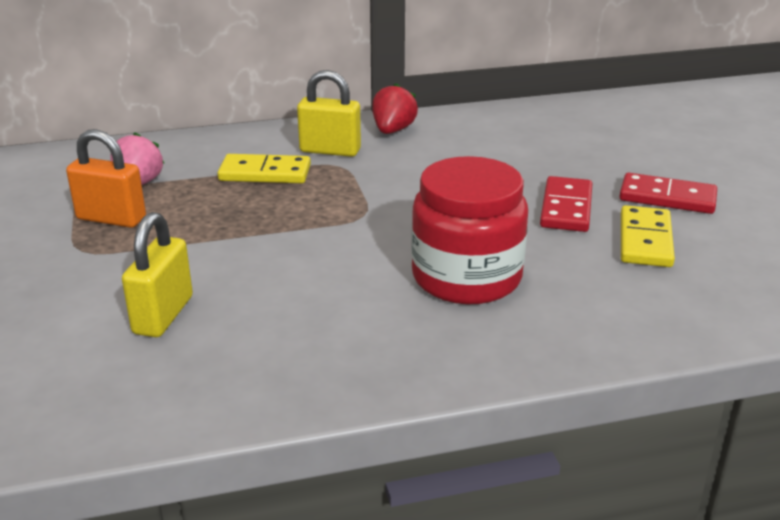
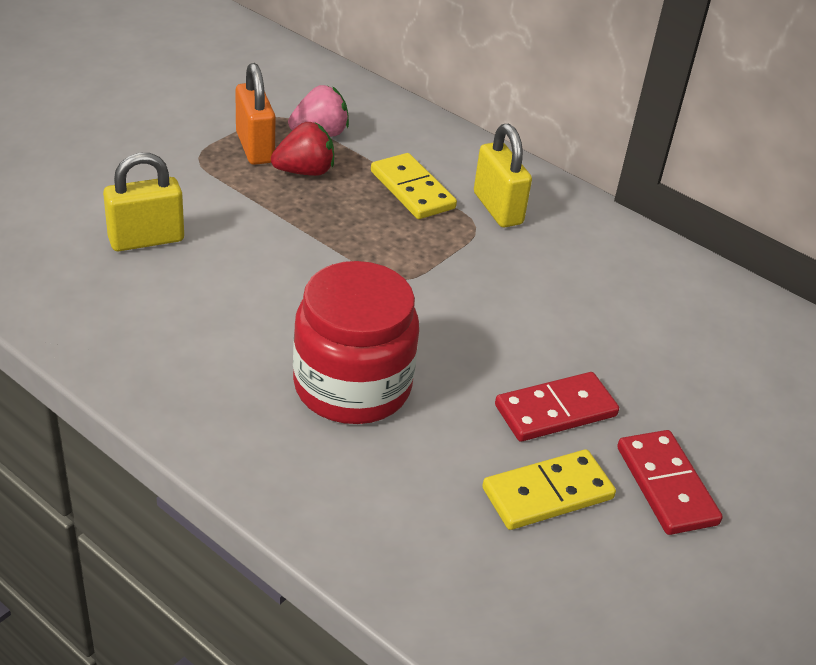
camera: 50 degrees right, 10 degrees up
(393, 130) = (586, 230): red strawberry -> red strawberry (305, 171)

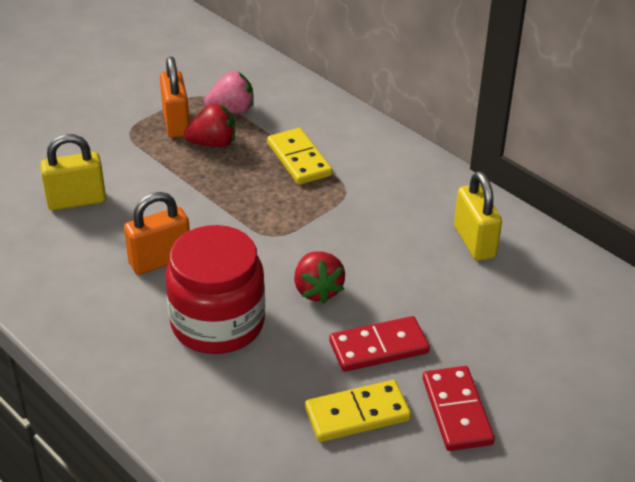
camera: 10 degrees right, 0 degrees up
(265, 311) = (160, 260): none -> orange padlock
(467, 343) = (317, 290): none -> red strawberry
(497, 208) = (367, 175): yellow padlock -> yellow padlock (474, 242)

